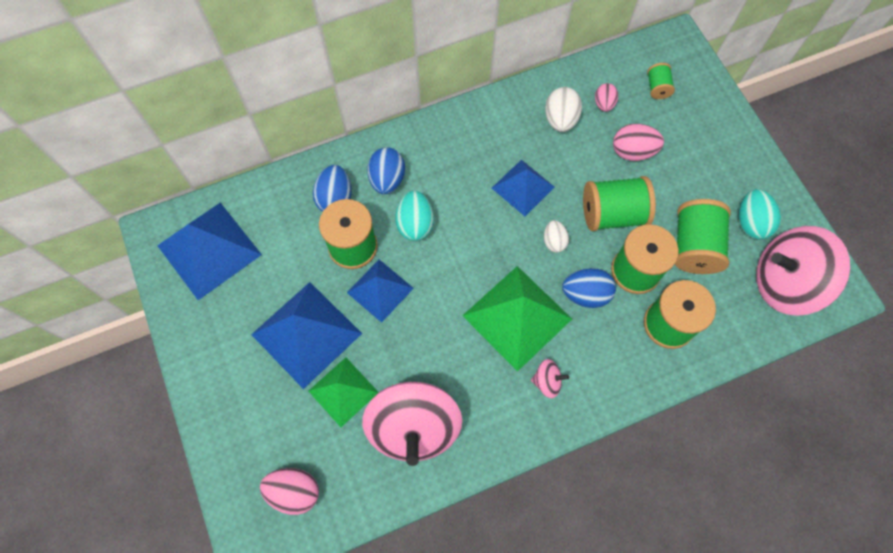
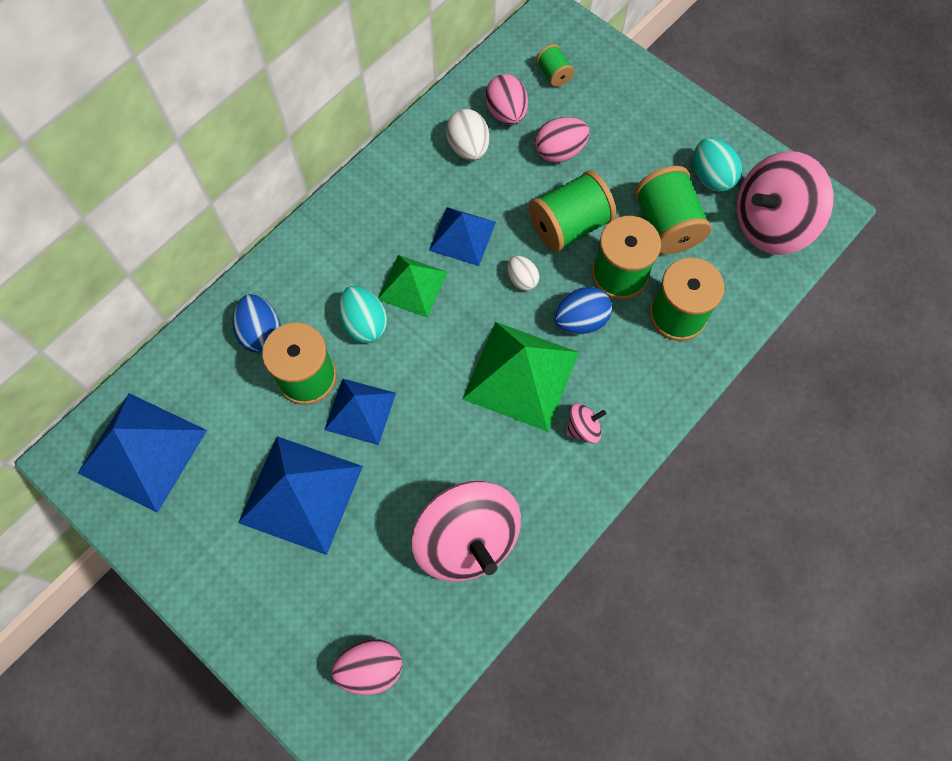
camera: 25 degrees left, 0 degrees up
(343, 391) = (372, 537): green pyramid -> green pyramid (412, 285)
(387, 179) = (310, 288): blue egg -> none
(604, 104) = (506, 113): pink egg -> pink egg, size x1.56

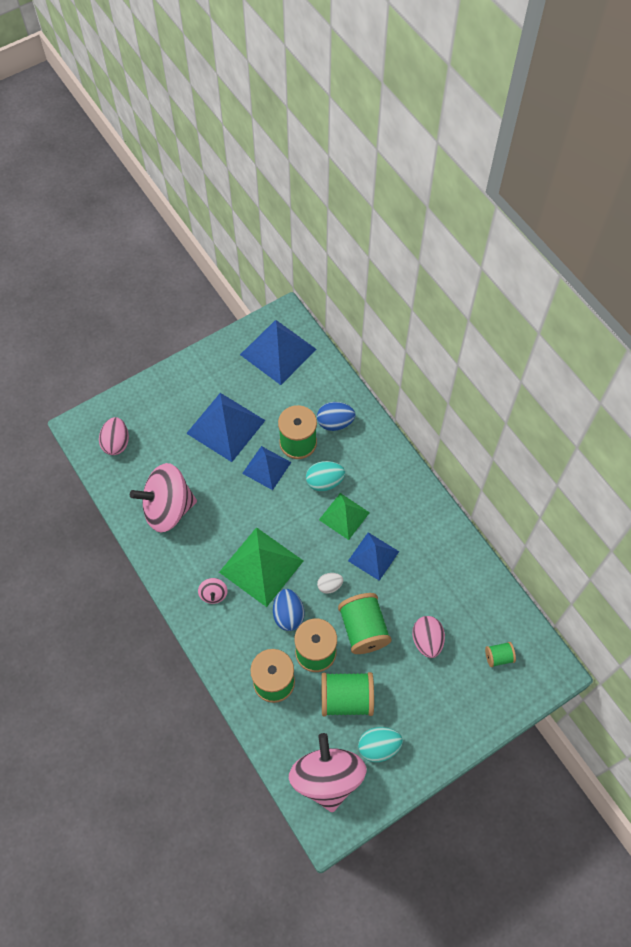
camera: 105 degrees right, 5 degrees down
(468, 147) = (445, 577): white egg -> none
(506, 113) = (469, 612): pink egg -> none

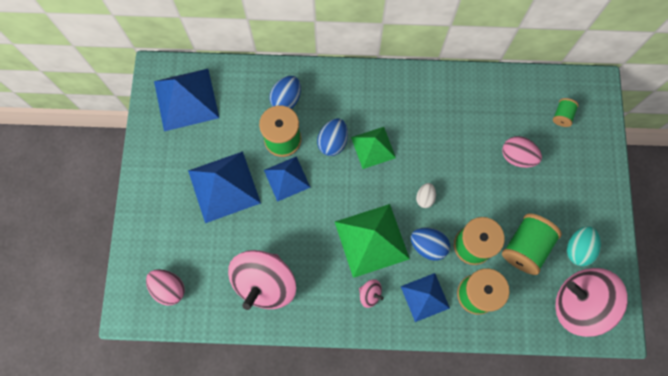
camera: 55 degrees left, 10 degrees up
(324, 482) = (333, 142): turquoise egg -> blue egg
(363, 629) = (477, 197): green spool -> none
(373, 556) = (422, 148): blue pyramid -> blue pyramid (425, 297)

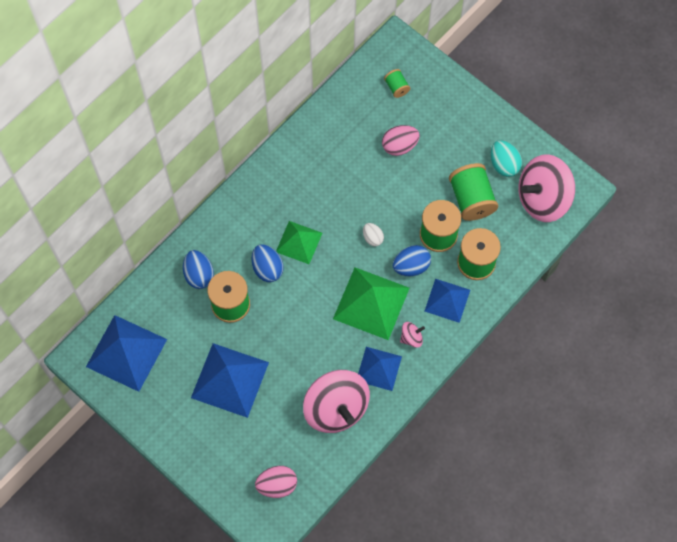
camera: 50 degrees left, 5 degrees down
(286, 178) = (266, 327): blue pyramid -> blue pyramid (379, 368)

